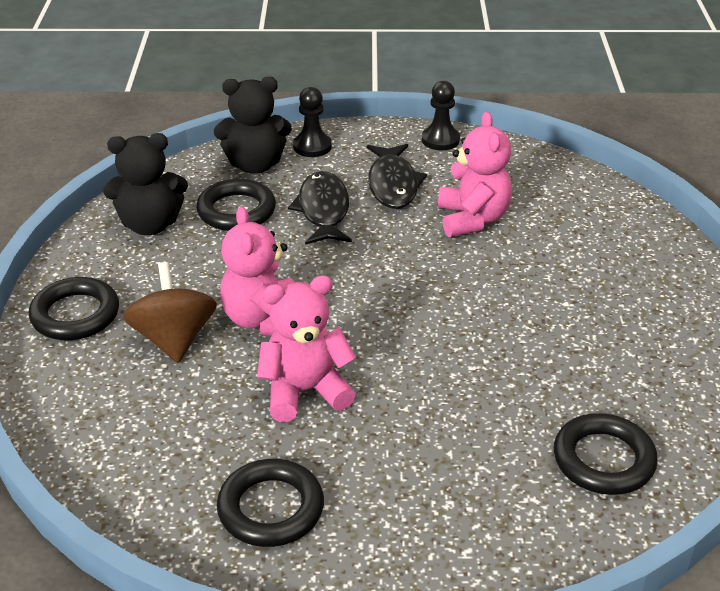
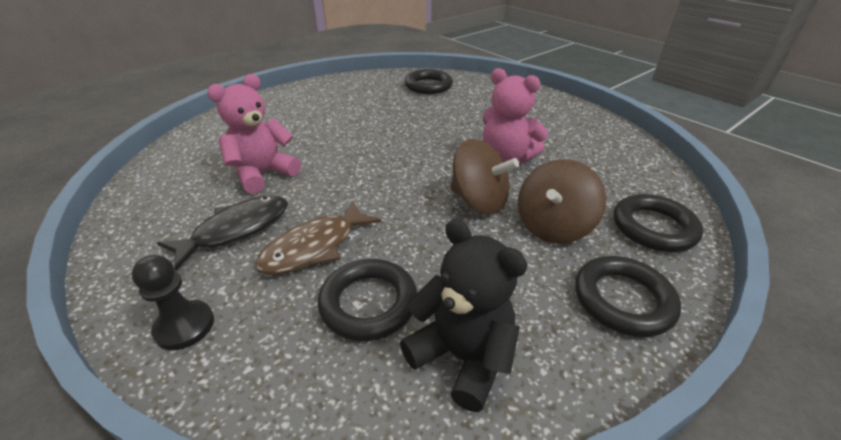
camera: 130 degrees left, 0 degrees up
(255, 165) = (263, 351): black teddy bear -> none
(263, 320) = (479, 201): pink teddy bear -> brown spinning top
(271, 508) = (579, 133): black ring -> black ring (653, 227)
(323, 210) = (314, 247): black fish -> brown fish
(440, 140) = (124, 240): black pawn -> none

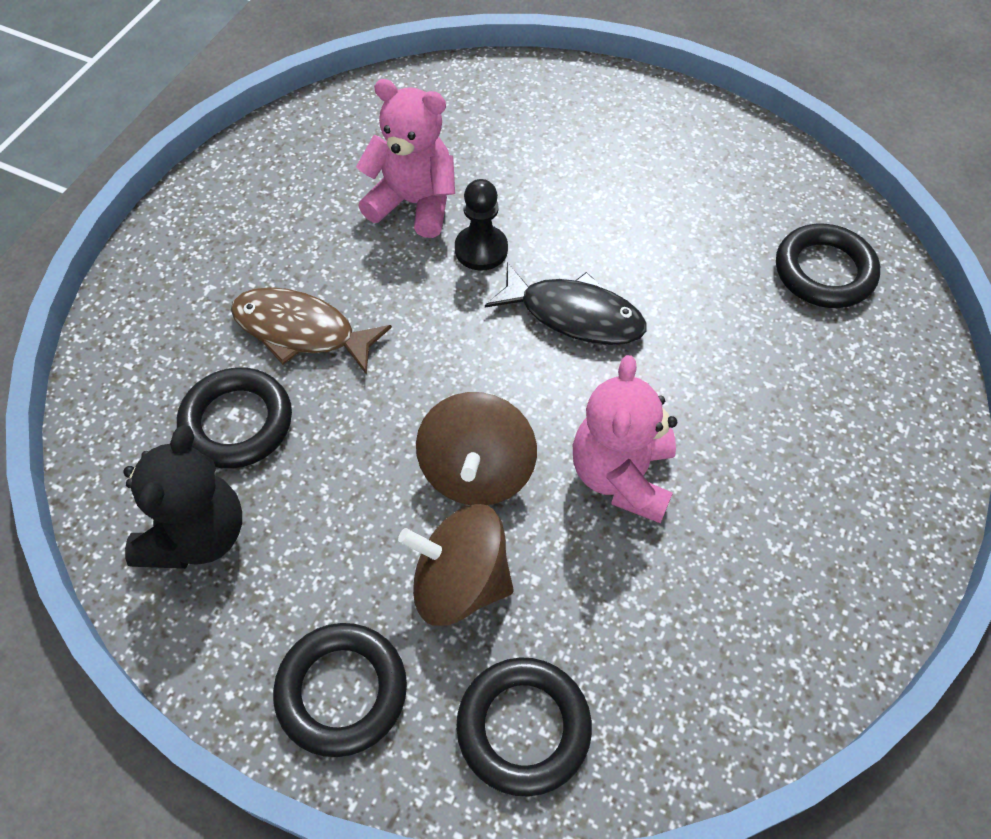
camera: 65 degrees right, 20 degrees up
(185, 326) = (156, 289): black pawn -> black pawn (481, 249)
(236, 230) = (298, 244): black fish -> black fish (574, 315)

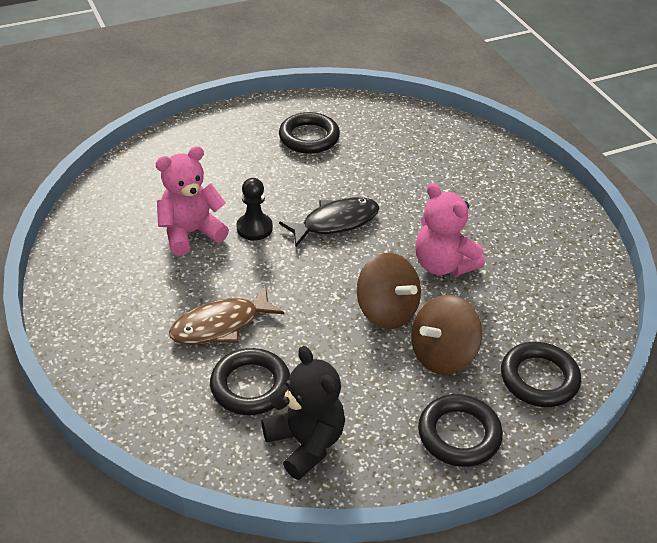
camera: 50 degrees left, 15 degrees down
(824, 271) = (407, 134): black ring -> black ring (309, 137)

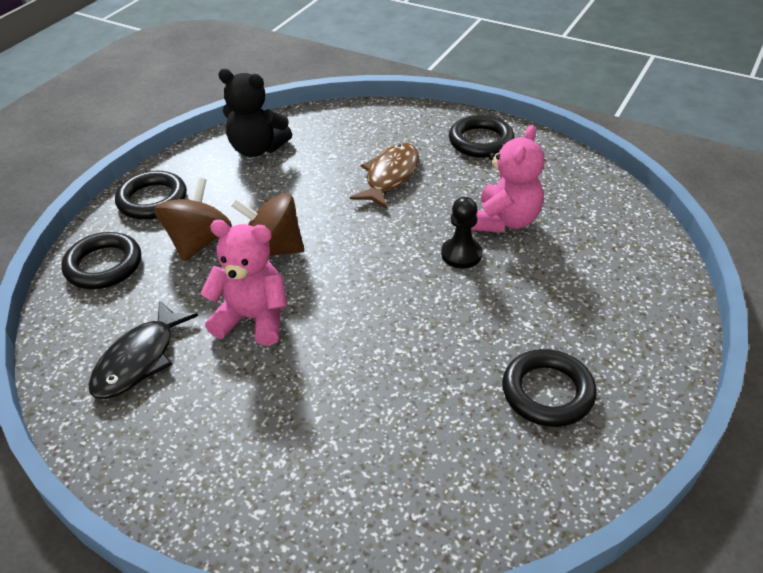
camera: 145 degrees right, 0 degrees up
(250, 386) = (325, 157): black ring -> black ring (481, 141)
(335, 222) = (396, 302): black fish -> black fish (139, 360)

